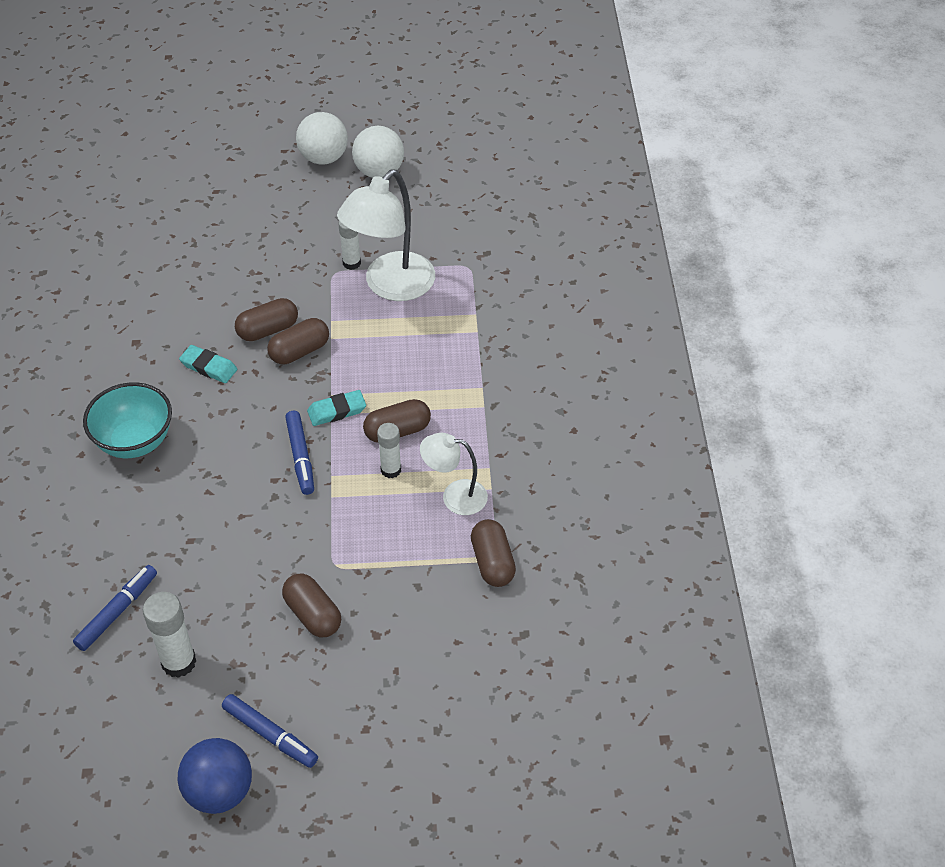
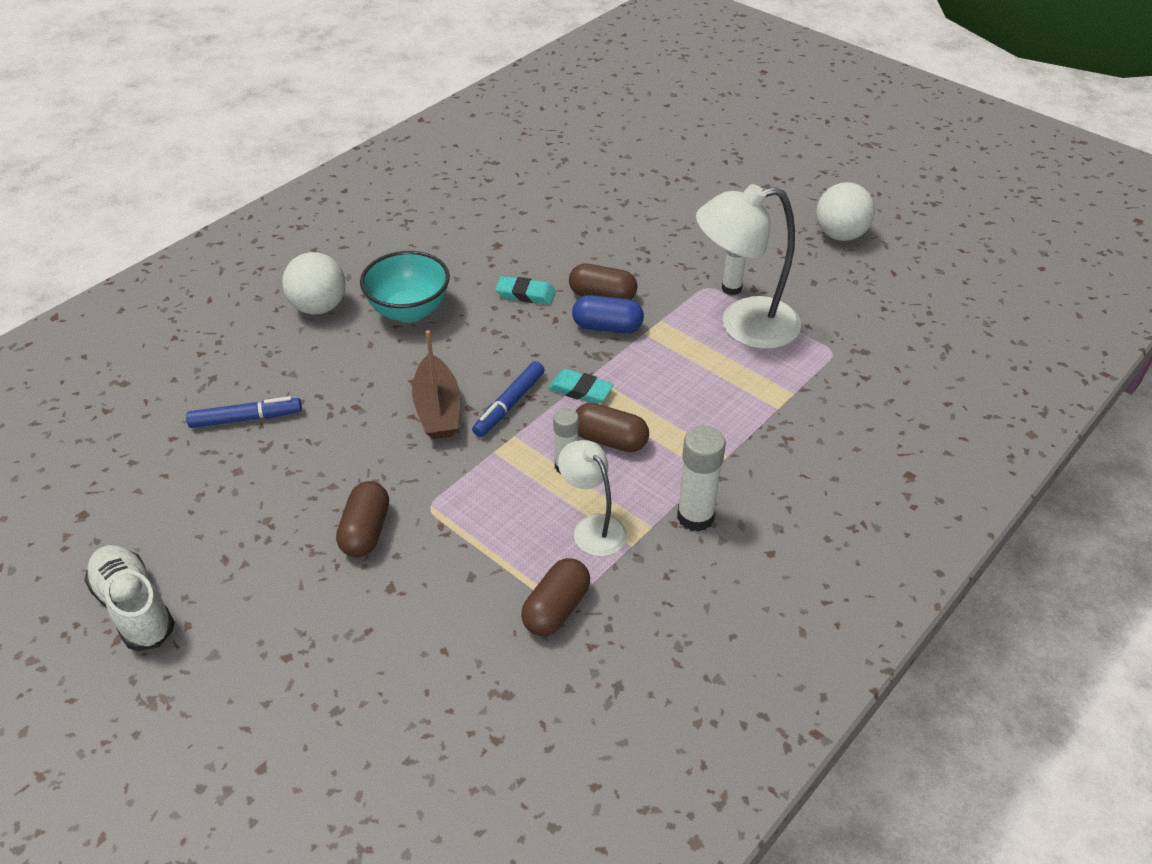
camera: 45 degrees right, 5 degrees down
(179, 662) = (235, 487): white glue stick -> white glue stick (695, 517)
(209, 367) = (525, 294): turquoise eraser -> turquoise eraser turned 60 degrees counterclockwise
(219, 791) = (134, 607): blue ball -> white shoe
(254, 497) = (438, 409): none -> brown boat
(270, 735) = (219, 597): blue marker -> none
(299, 351) = (607, 327): brown capsule -> blue capsule
(324, 158) = (803, 200): white ball -> white ball (319, 307)

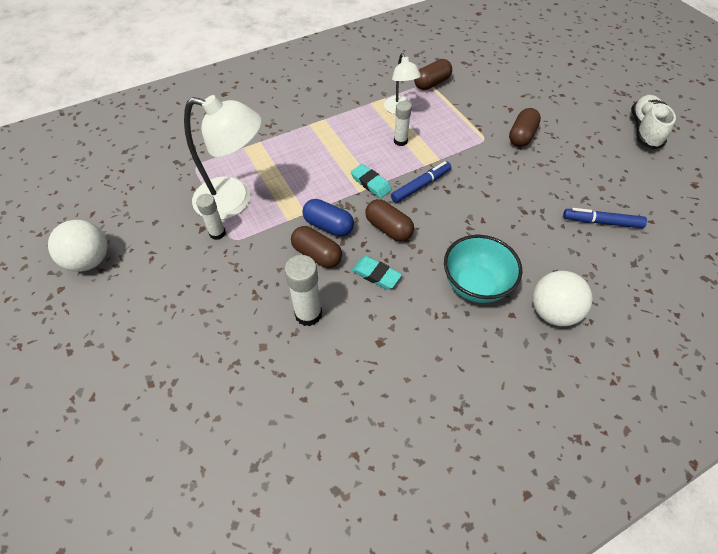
camera: 160 degrees left, 10 degrees up
(134, 607) = (644, 130): white shoe -> white shoe turned 150 degrees counterclockwise
(438, 409) = (468, 195): brown boat -> none
(610, 440) = (368, 149): brown capsule -> brown capsule (388, 228)
(695, 517) = (345, 102): white glue stick -> white glue stick (308, 314)

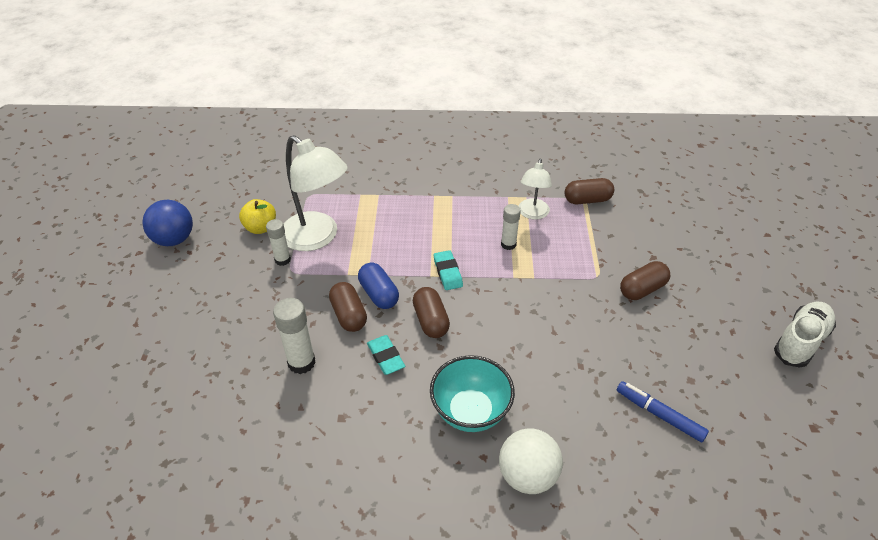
camera: 30 degrees right, 10 degrees down
(90, 260) = (174, 239): white ball -> blue ball
(172, 213) = (261, 228): none -> yellow apple
(421, 186) = (494, 295): blue marker -> none

